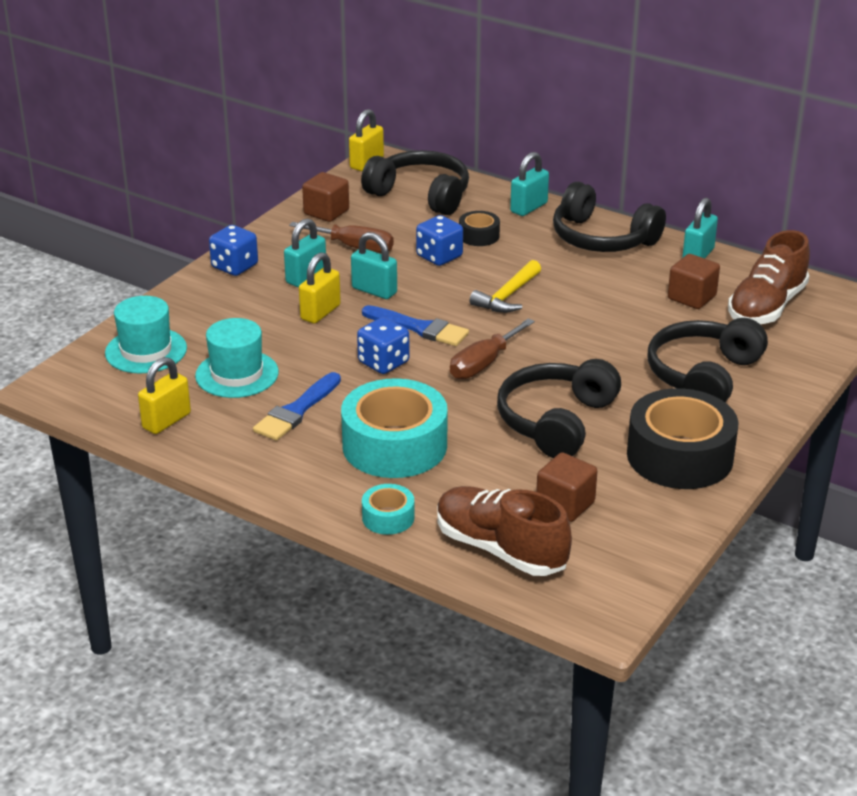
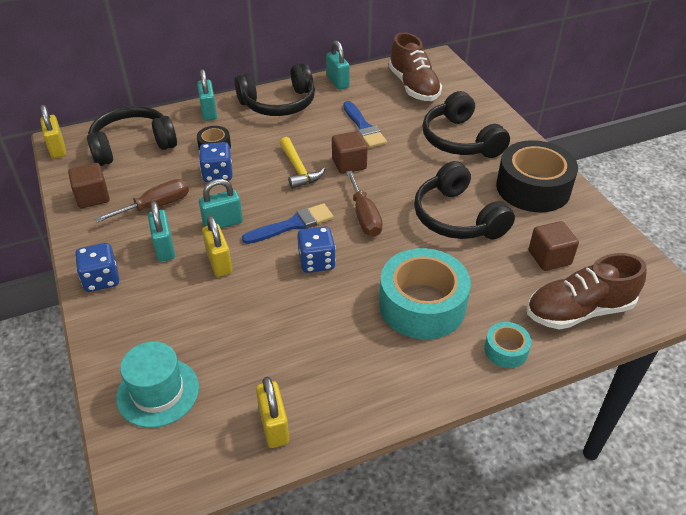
camera: 55 degrees left, 10 degrees up
(237, 374) = (251, 349): turquoise hat -> none
(296, 411) = (333, 337): blue brush -> blue brush (363, 127)
(691, 297) = (377, 105): brown cube -> brown cube (349, 164)

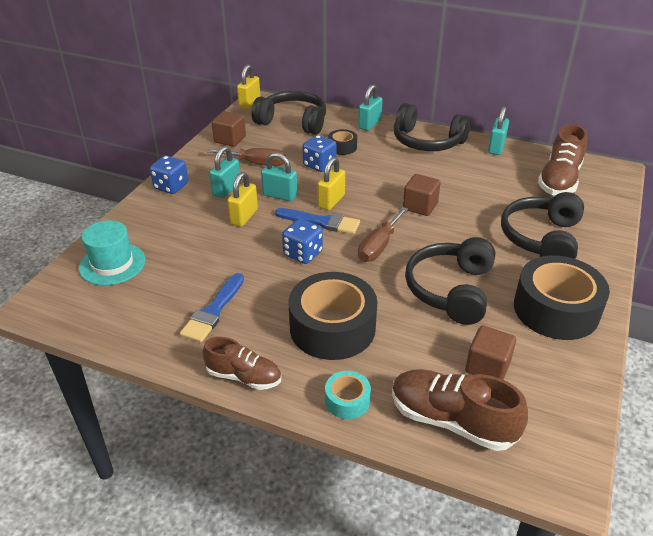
camera: 45 degrees right, 5 degrees down
(274, 426) = (138, 327): yellow padlock -> yellow padlock (331, 201)
(299, 169) = (377, 190): yellow hammer -> none
(363, 127) = (469, 188): blue brush -> blue brush (213, 311)
(416, 393) = (244, 377): none -> brown shoe
(422, 305) = (332, 327): turquoise tape -> black tape

